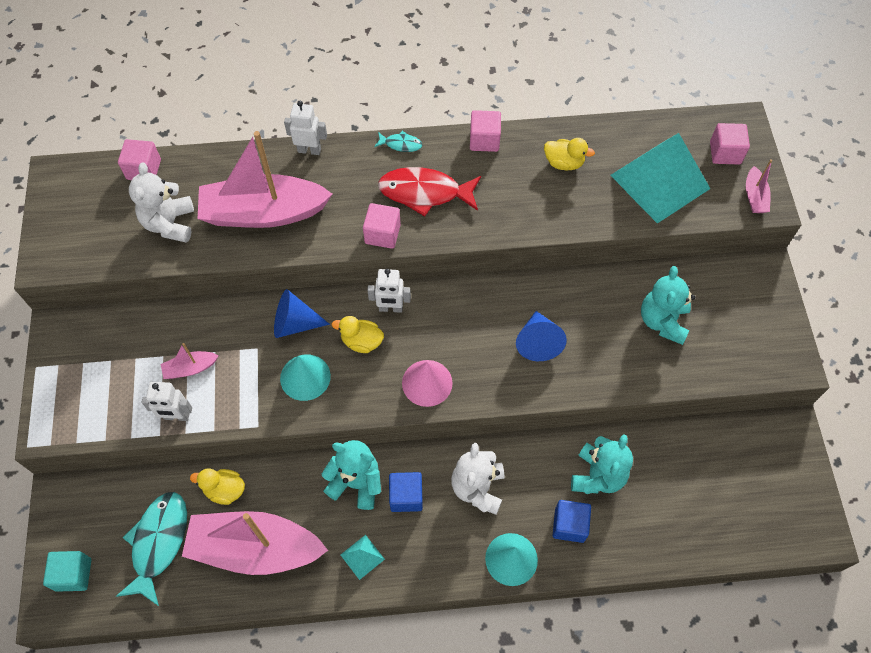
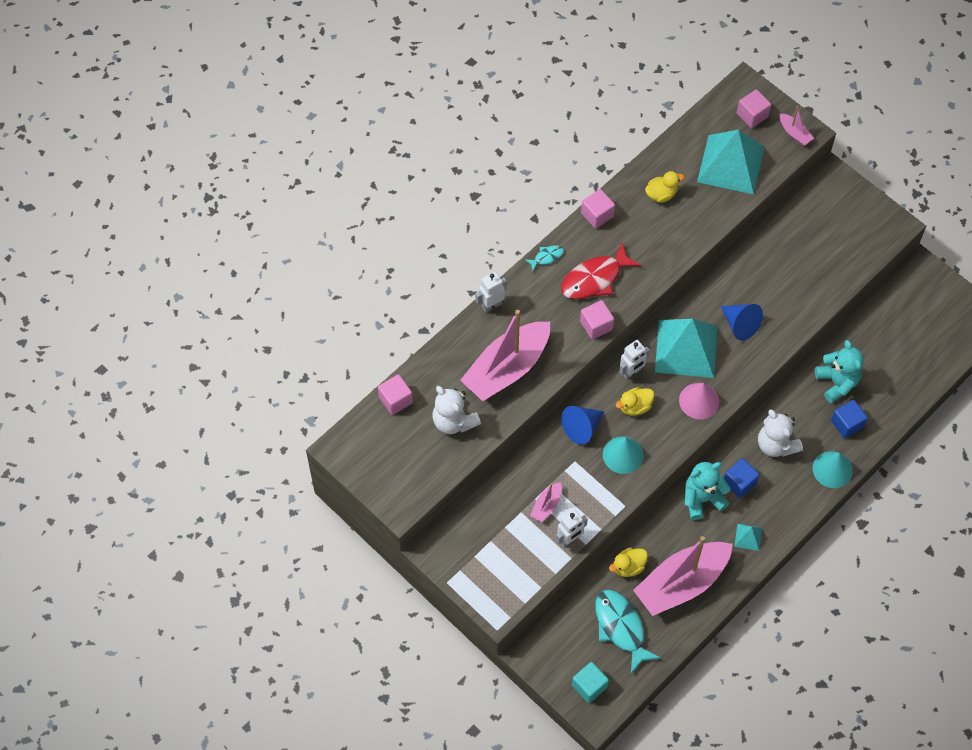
camera: 40 degrees left, 0 degrees up
(463, 325) = (686, 348): none -> turquoise pyramid
(662, 321) = (800, 255): turquoise teddy bear -> none

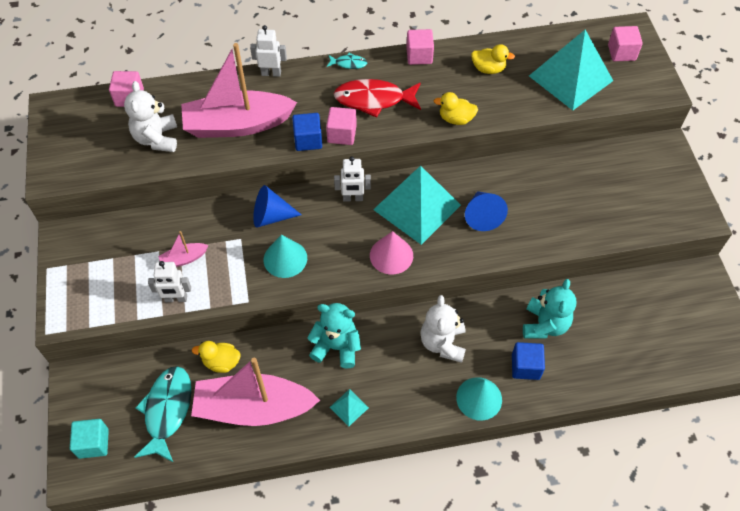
camera: 35 degrees right, 5 degrees down
(635, 406) = (331, 226): yellow duck -> yellow duck (456, 119)
(739, 483) = (381, 355): blue cube -> blue cube (308, 140)
(794, 133) = (650, 84): pink boat -> none

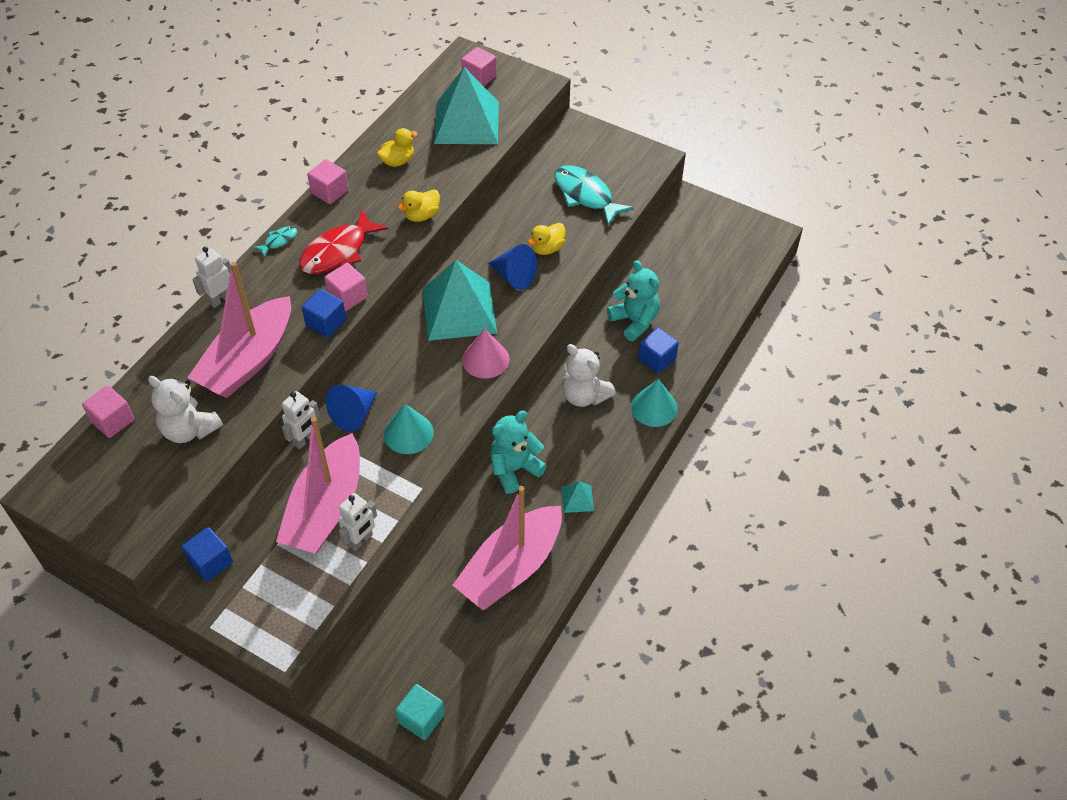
camera: 50 degrees left, 5 degrees down
(92, 231) = (211, 562): none -> blue cube
(167, 410) = (447, 636): turquoise fish -> turquoise fish (585, 195)
(184, 259) = (325, 508): pink boat -> pink boat, size x2.37
(221, 362) = (442, 563): yellow duck -> yellow duck (547, 248)
(353, 198) = (401, 346): white robot -> white robot (305, 440)

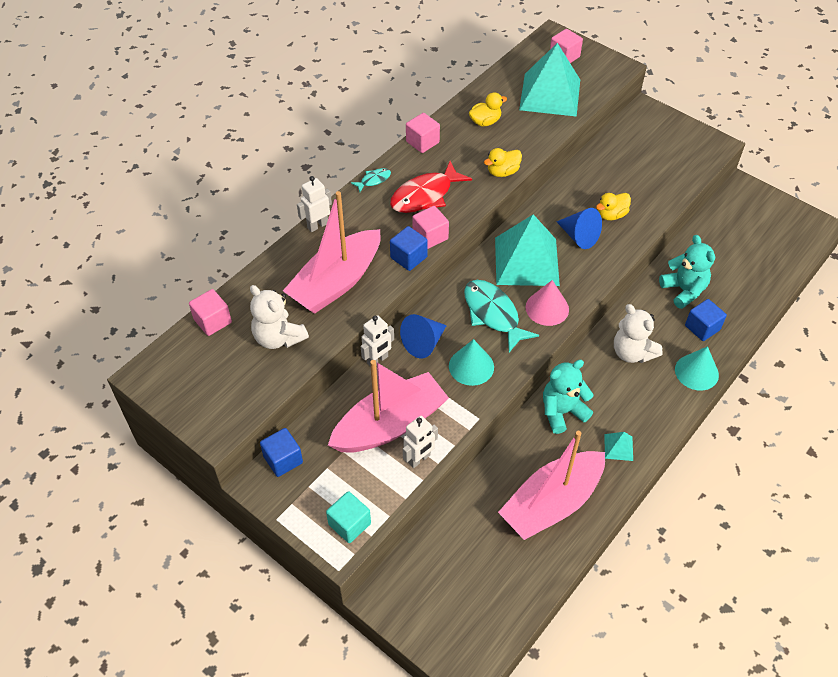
camera: 10 degrees right, 0 degrees up
(325, 508) = (390, 425): pink boat -> pink boat turned 150 degrees counterclockwise
(421, 718) = (456, 632): turquoise cube -> turquoise cube (349, 524)
(585, 195) = (650, 171): turquoise fish -> turquoise fish (493, 314)

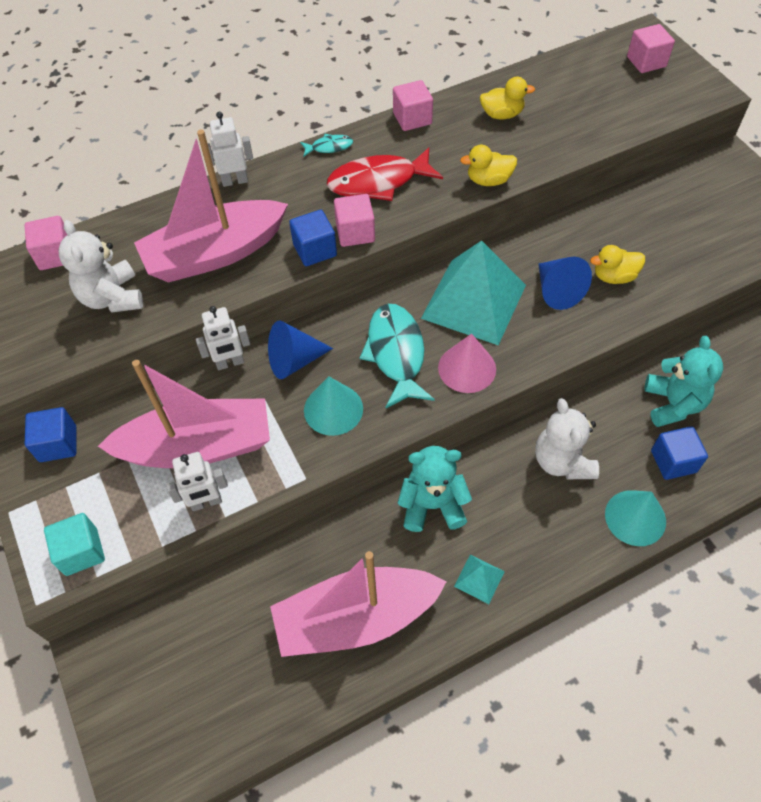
camera: 25 degrees right, 5 degrees up
(550, 94) = (602, 102): turquoise pyramid -> none

